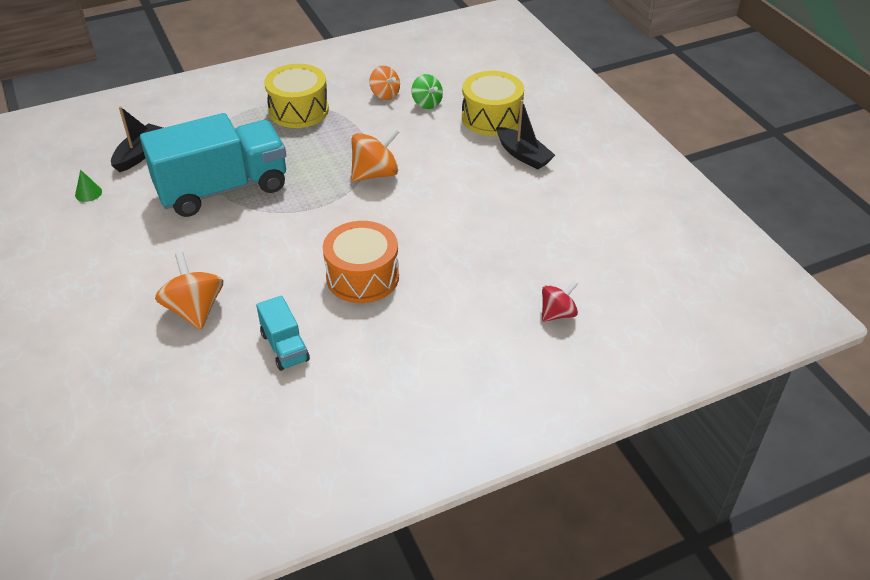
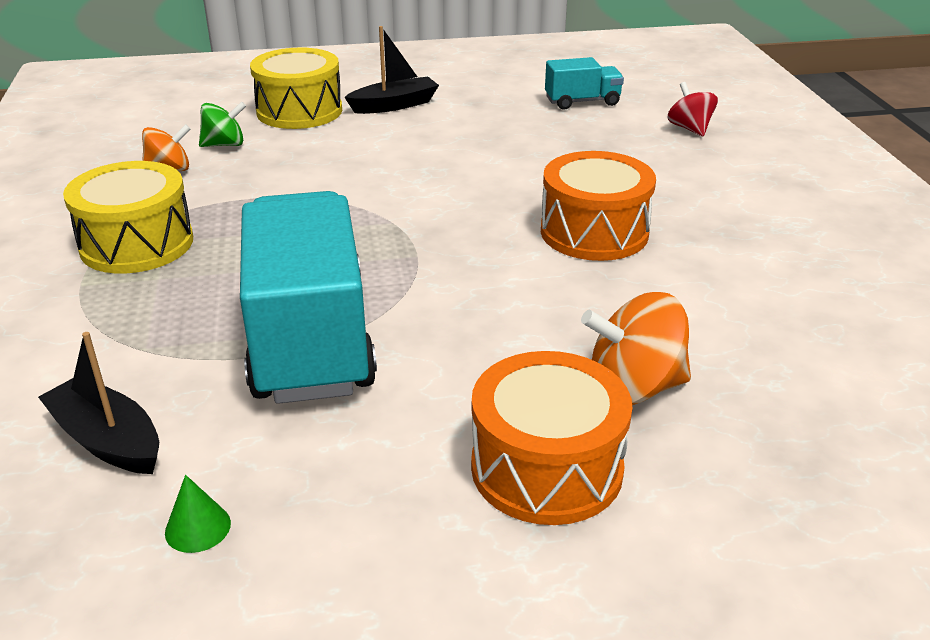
camera: 75 degrees left, 10 degrees down
(128, 285) = (546, 468): none -> orange drum
(284, 347) = (731, 306): turquoise truck -> turquoise truck (582, 102)
(375, 174) = (365, 199): orange spinning top -> none

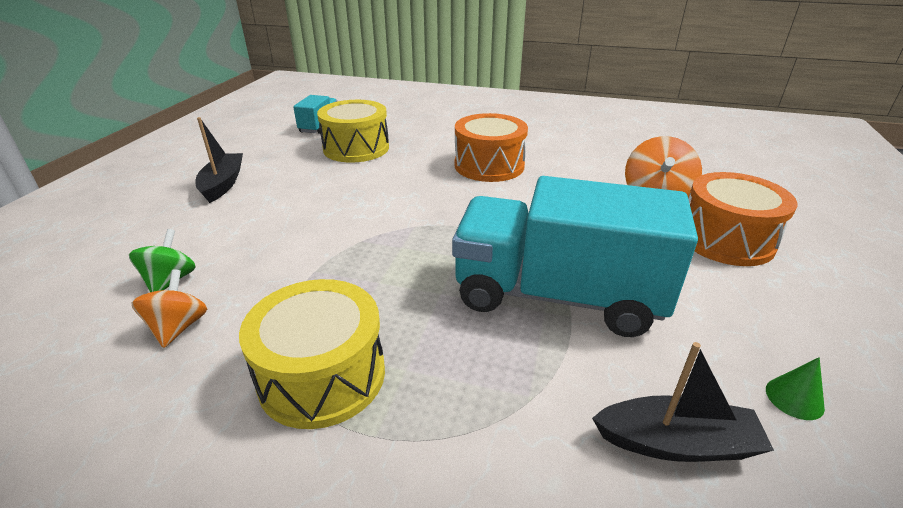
camera: 65 degrees left, 0 degrees up
(108, 440) = (676, 443): black boat -> black boat turned 150 degrees counterclockwise
(299, 111) = (162, 227): yellow drum -> yellow drum (356, 148)
(690, 129) = (394, 112): red spinning top -> none

